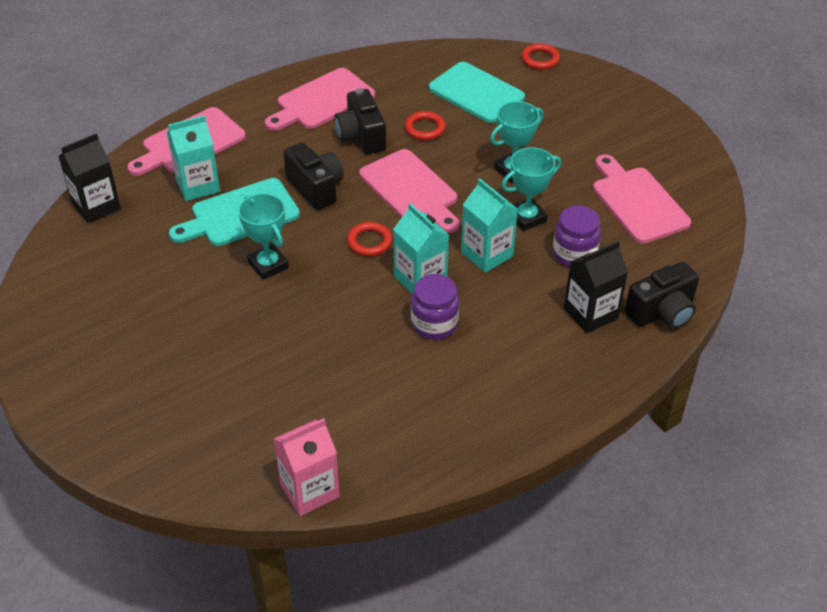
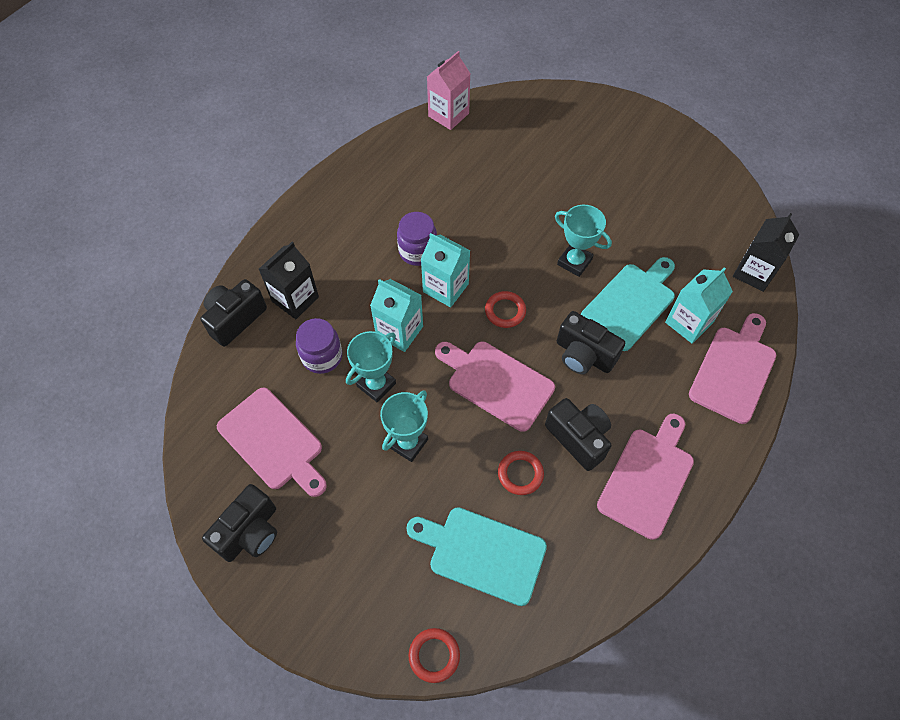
camera: 160 degrees right, 15 degrees up
(668, 151) = (250, 532): none -> black camera

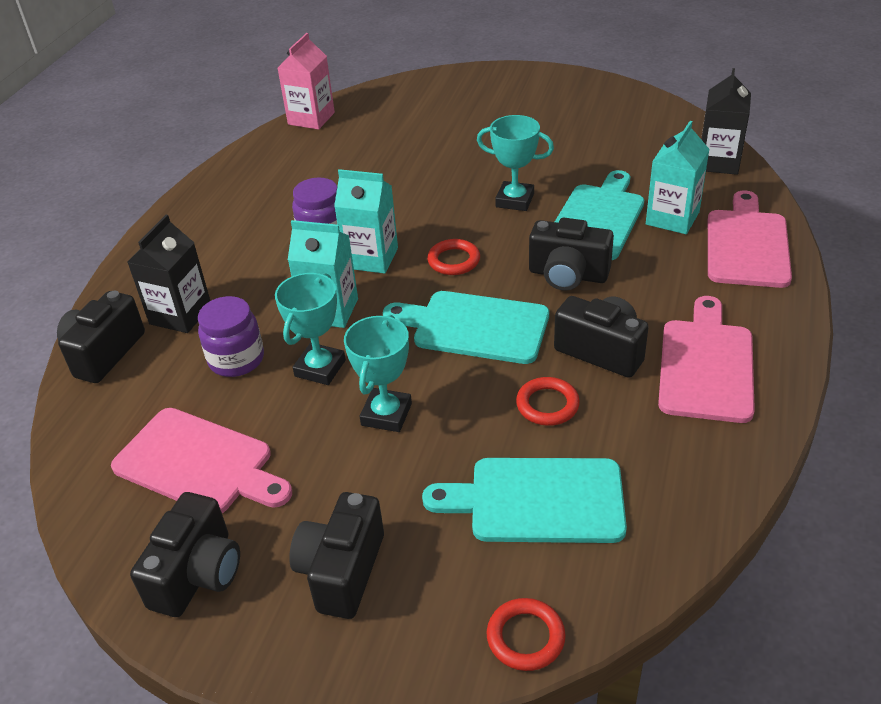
camera: 15 degrees left, 20 degrees down
(338, 563) = (342, 571): none -> black camera
(496, 383) = (474, 327): pink cutting board -> turquoise cutting board

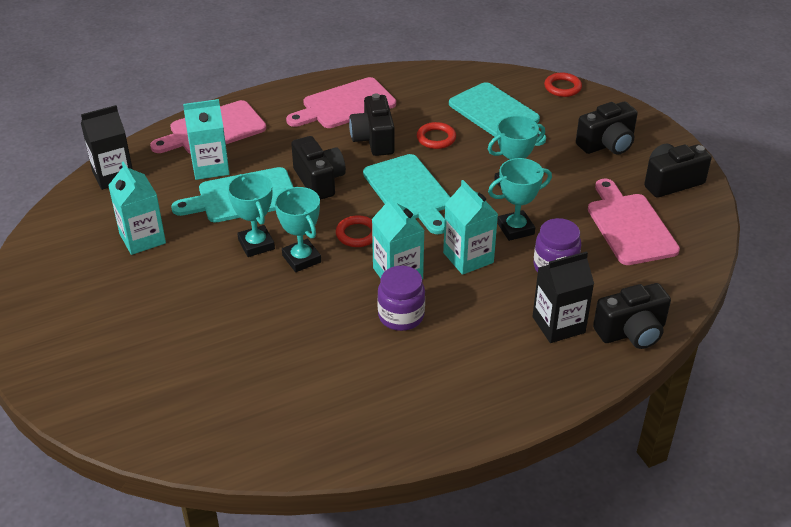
camera: 135 degrees left, 0 degrees up
(311, 118) = (240, 456): pink carton -> none
(463, 216) = (301, 259): none -> turquoise trophy
(597, 150) = (142, 238): none -> turquoise carton

